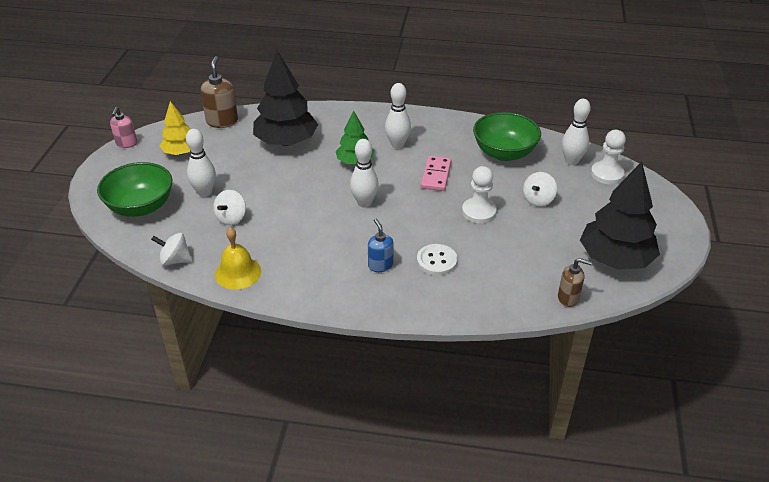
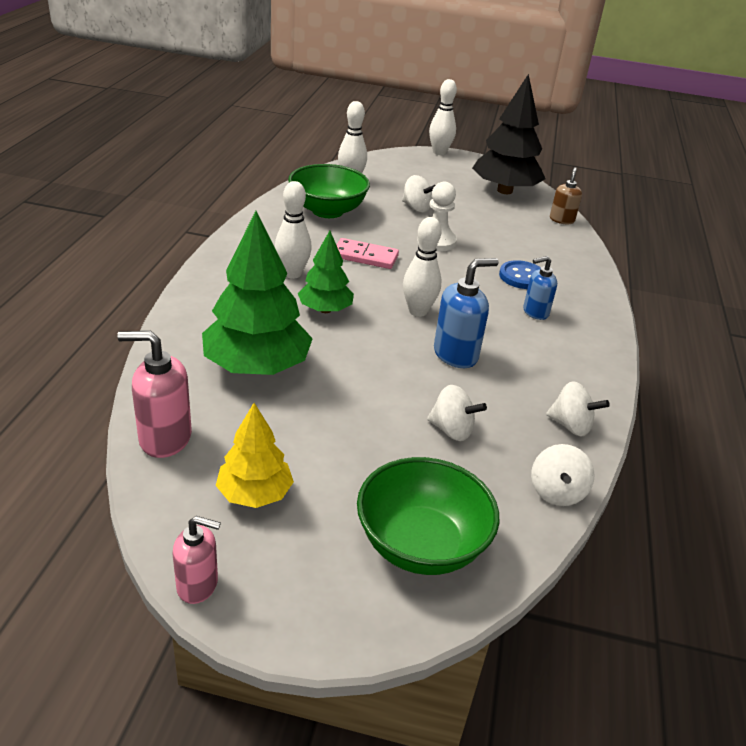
camera: 90 degrees left, 5 degrees down
(205, 192) = (384, 460): white bowling pin -> white bowling pin (439, 152)
(222, 121) = (164, 438): brown soap dispenser -> pink soap dispenser
(238, 272) = (571, 425): yellow bell -> white spinning top
(286, 142) = (257, 367): black tree -> green tree
(313, 221) = (456, 354): none -> blue soap dispenser
(436, 261) = (522, 277): white button -> blue button
(607, 174) = (376, 169): white pawn -> none

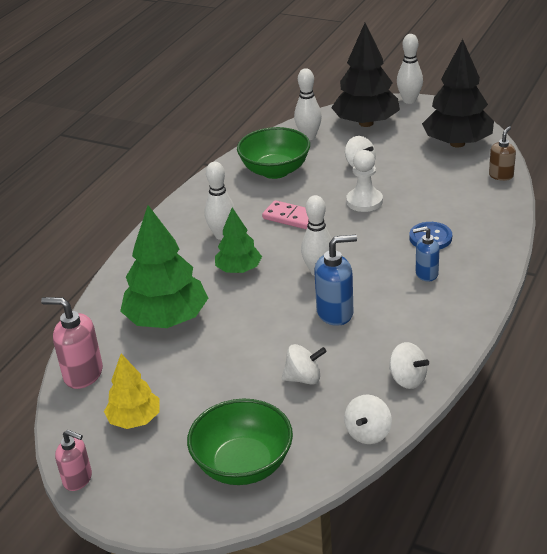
camera: 20 degrees right, 0 degrees up
(405, 170) = (366, 123): none -> black tree
(452, 430) = (304, 378): white spinning top -> white spinning top turned 45 degrees counterclockwise

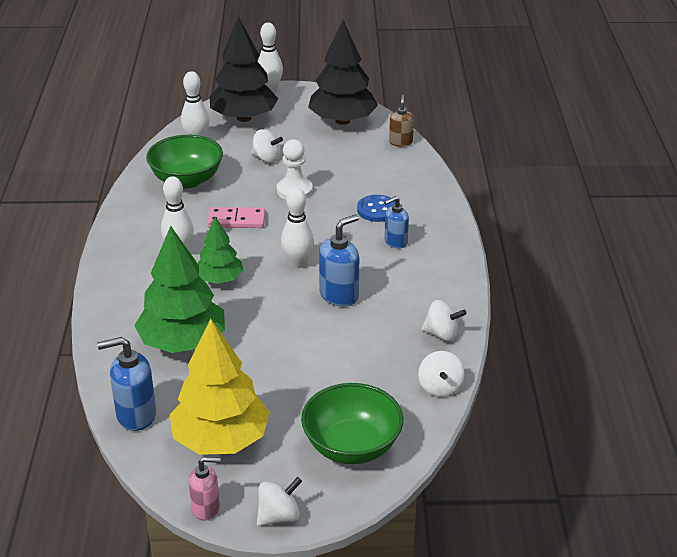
camera: 30 degrees left, 0 degrees up
(83, 374) = (135, 415): pink soap dispenser -> blue soap dispenser
(134, 419) = (220, 440): yellow tree -> yellow tree, size x1.73
(304, 378) = (352, 358): white spinning top -> white spinning top (279, 516)

